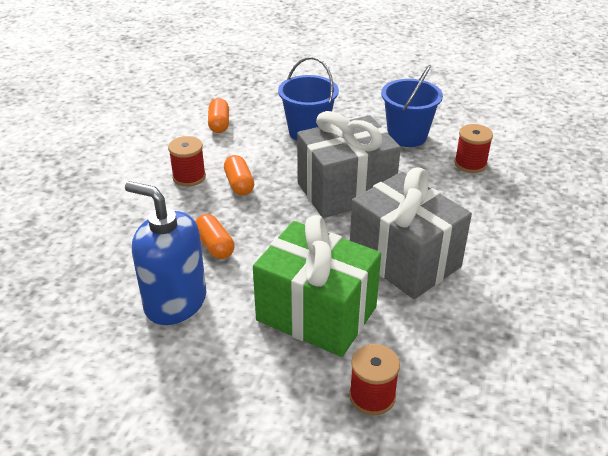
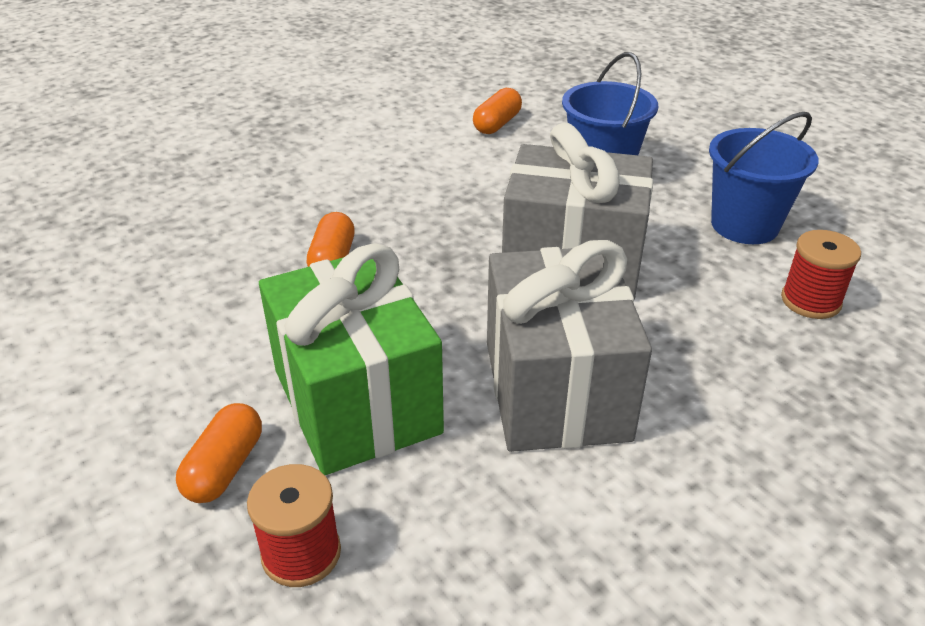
camera: 35 degrees right, 0 degrees up
(175, 302) = (216, 304): blue soap dispenser -> none
(189, 177) = (394, 171): red spool -> none
(239, 184) = (442, 201): orange capsule -> orange capsule (225, 468)

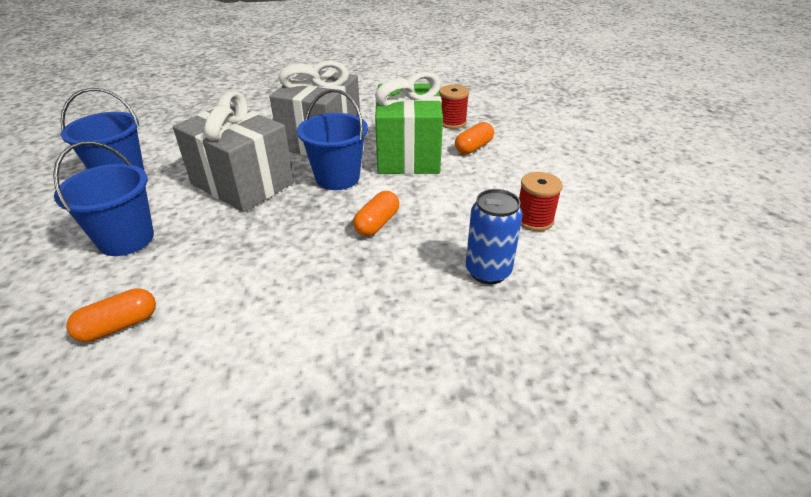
camera: 155 degrees left, 0 degrees up
(169, 243) = (488, 271): none -> blue can
(444, 311) = (337, 178): none -> blue bucket
(810, 301) = (167, 139): red spool -> red spool (534, 220)

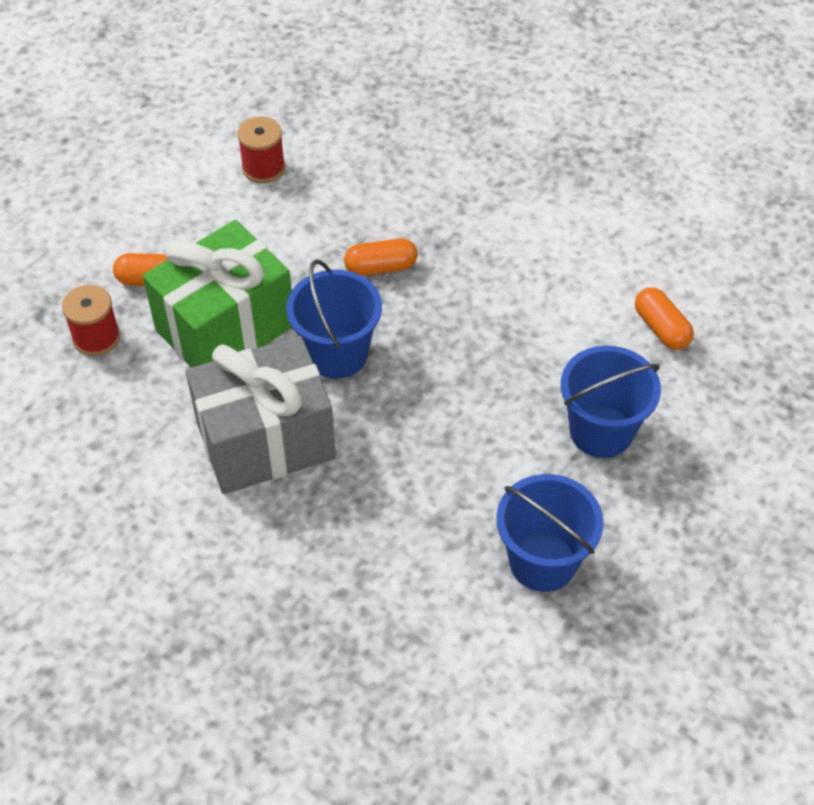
camera: 130 degrees left, 15 degrees up
(119, 326) = (661, 328): orange capsule -> orange capsule turned 45 degrees clockwise
(243, 183) = (431, 428): grey gift -> none
(488, 271) = (370, 163): blue can -> none

